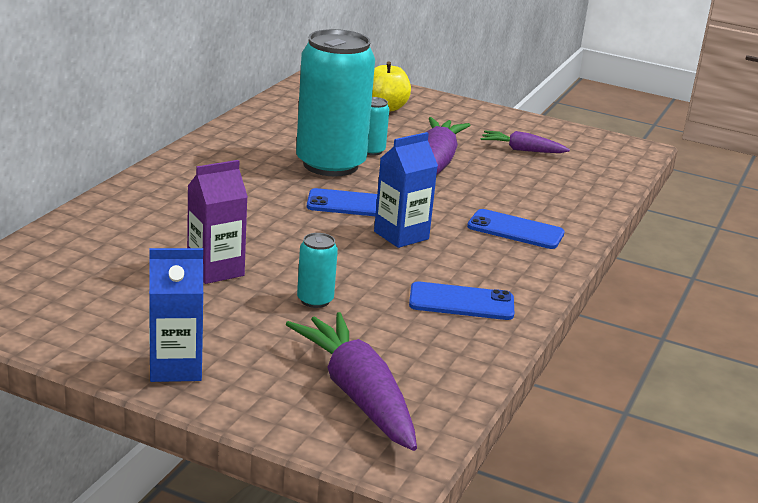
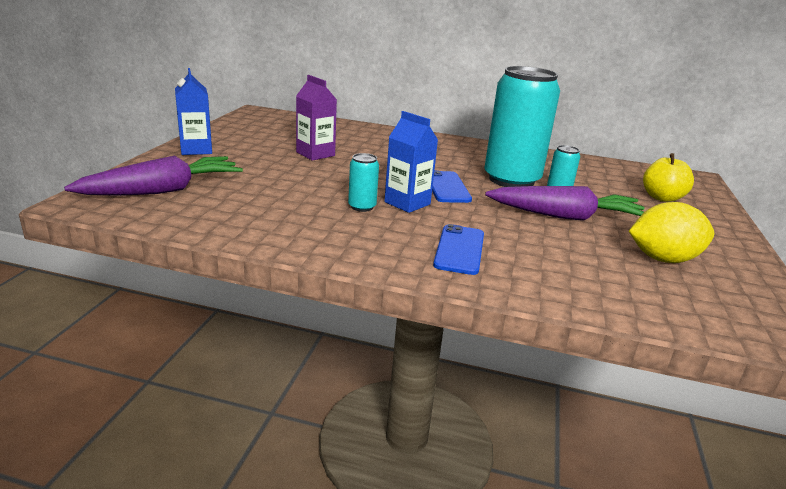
camera: 80 degrees right, 0 degrees up
(315, 300) = (287, 178): turquoise can -> turquoise can (362, 207)
(461, 302) = (303, 223): blue phone -> none
(522, 150) = (663, 259): purple carrot -> yellow lemon

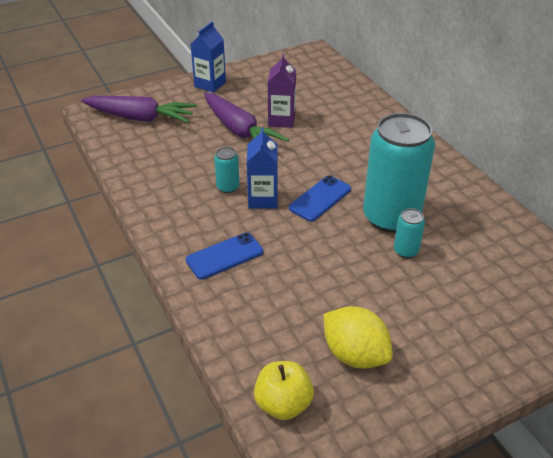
camera: 50 degrees right, 15 degrees up
(565, 216) = (359, 275): purple carrot -> purple carrot (240, 131)
(662, 198) = (504, 310): yellow apple -> yellow apple (283, 404)

